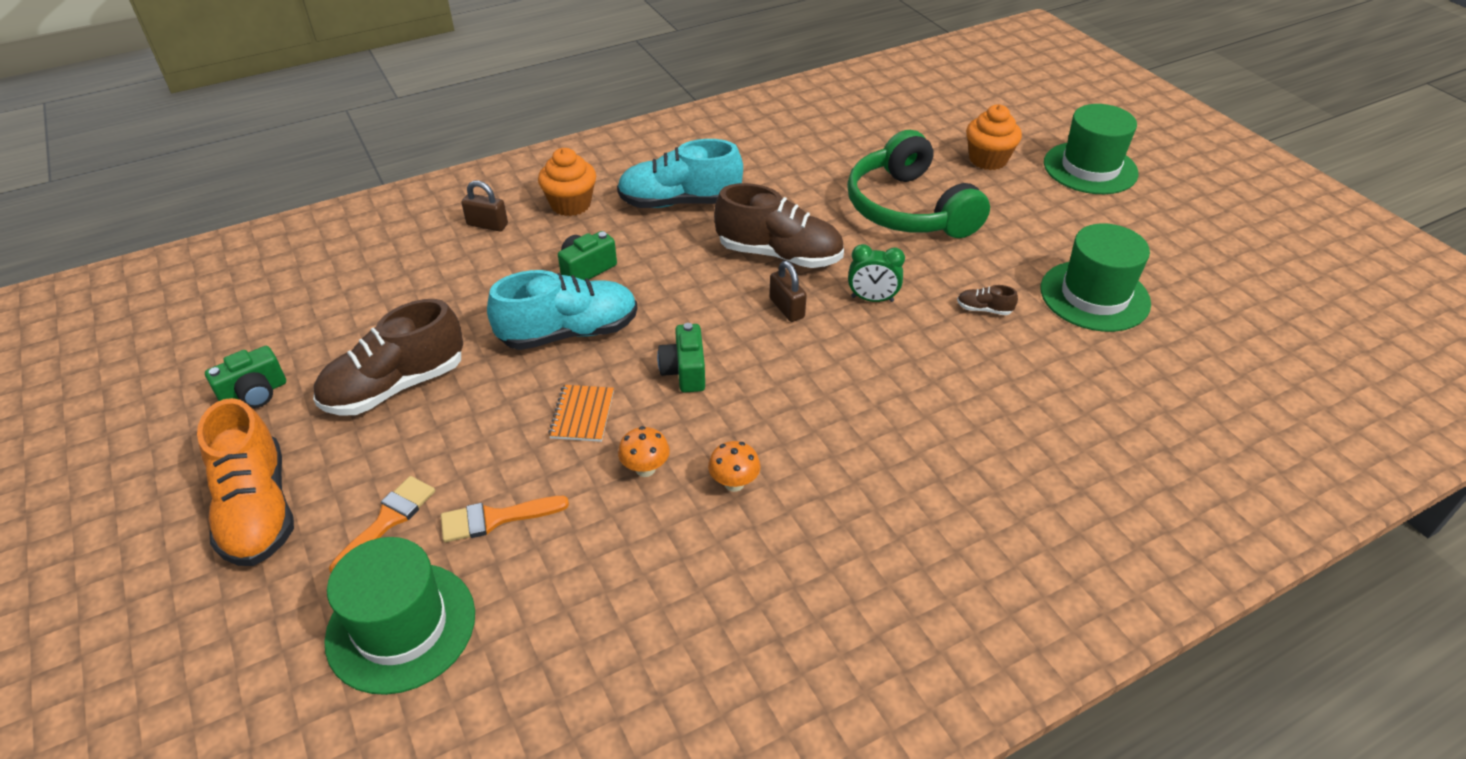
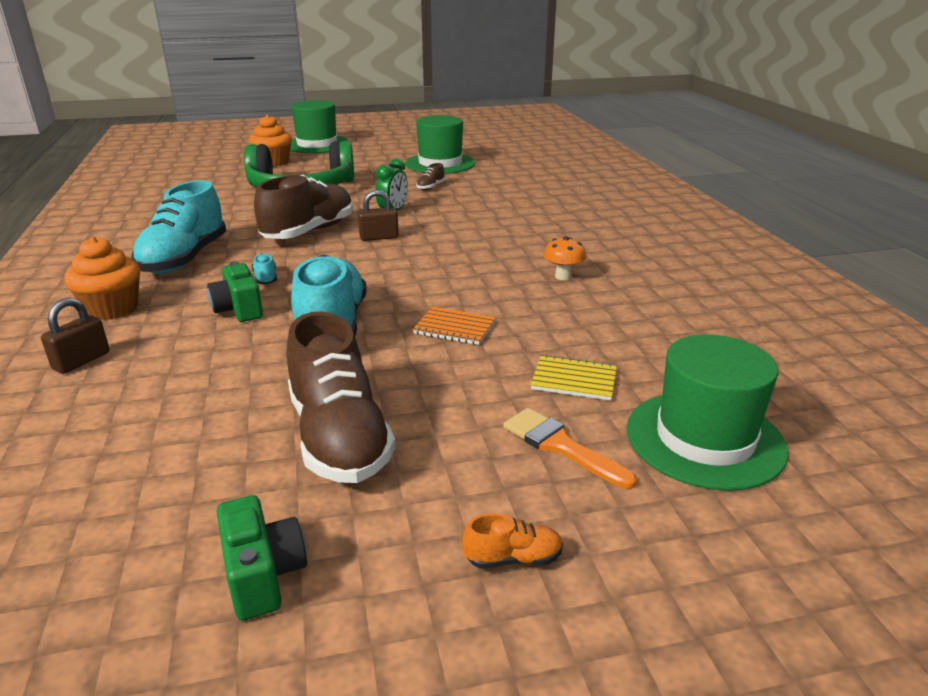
camera: 75 degrees left, 15 degrees down
(258, 509) = (513, 558): orange shoe -> orange shoe, size x0.41
(495, 519) = (574, 380): orange brush -> yellow notebook
(645, 469) = (535, 306): orange mushroom -> none
(654, 263) = (266, 278): none -> turquoise shoe
(684, 371) = (427, 280): green camera -> none

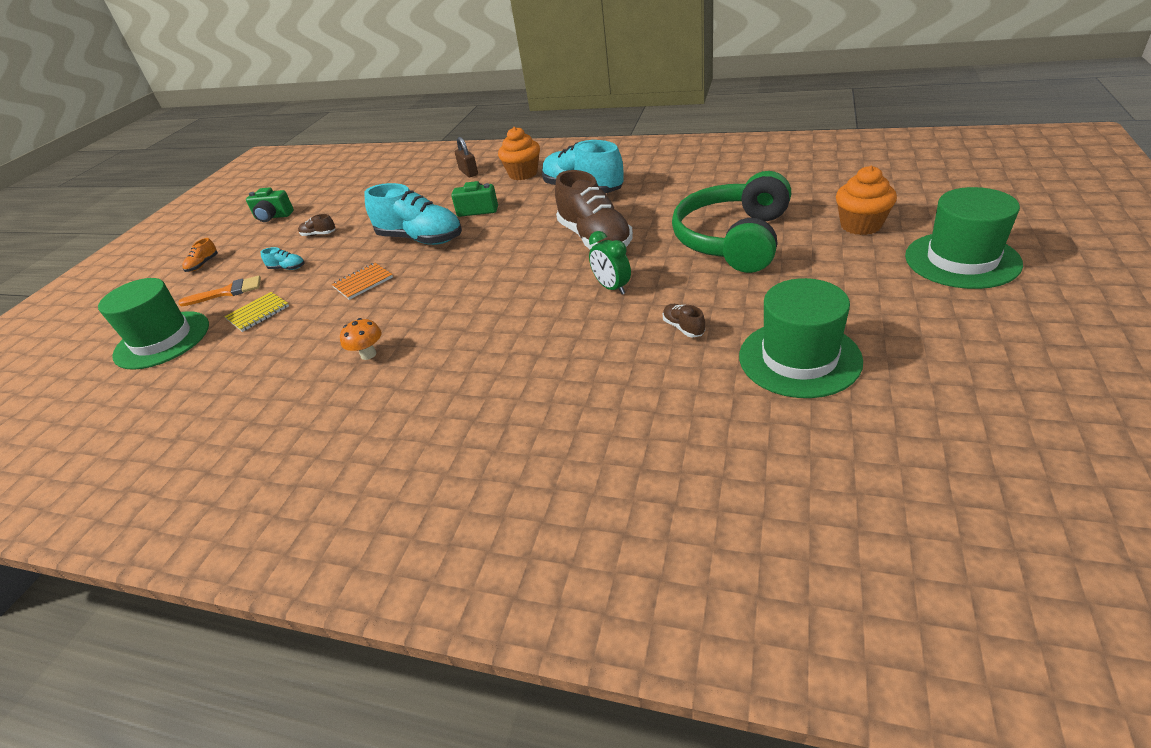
camera: 125 degrees right, 10 degrees up
(266, 278) = (516, 218): turquoise shoe -> turquoise shoe (287, 268)
(339, 437) = (319, 234): brown shoe -> brown shoe, size x0.41
(379, 237) = (549, 271): brown padlock -> none

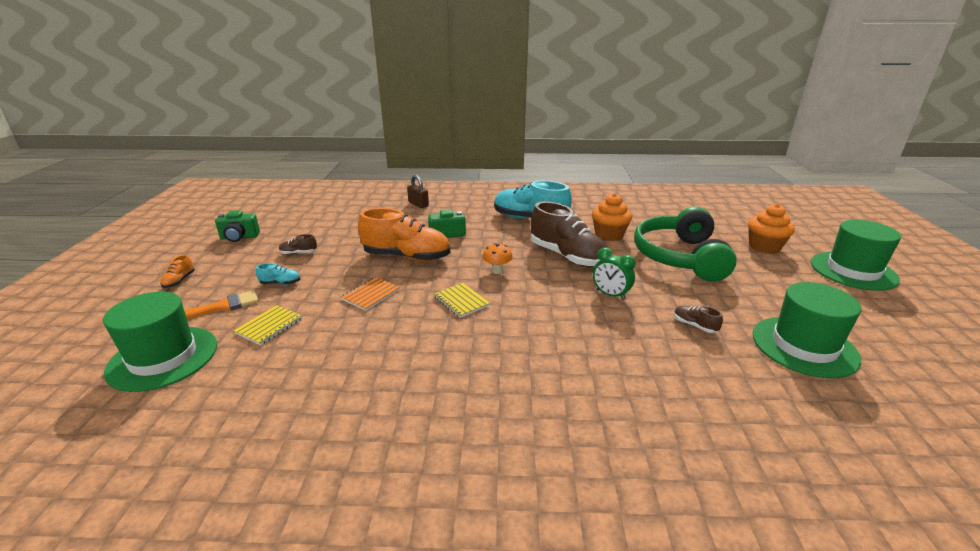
camera: 20 degrees left, 10 degrees down
(368, 354) = (417, 361): orange mushroom -> orange mushroom (497, 271)
(421, 239) = (407, 257): turquoise shoe -> orange shoe
(446, 291) = (461, 301): none -> yellow notebook
(523, 174) = (469, 206): orange cupcake -> orange cupcake (609, 235)

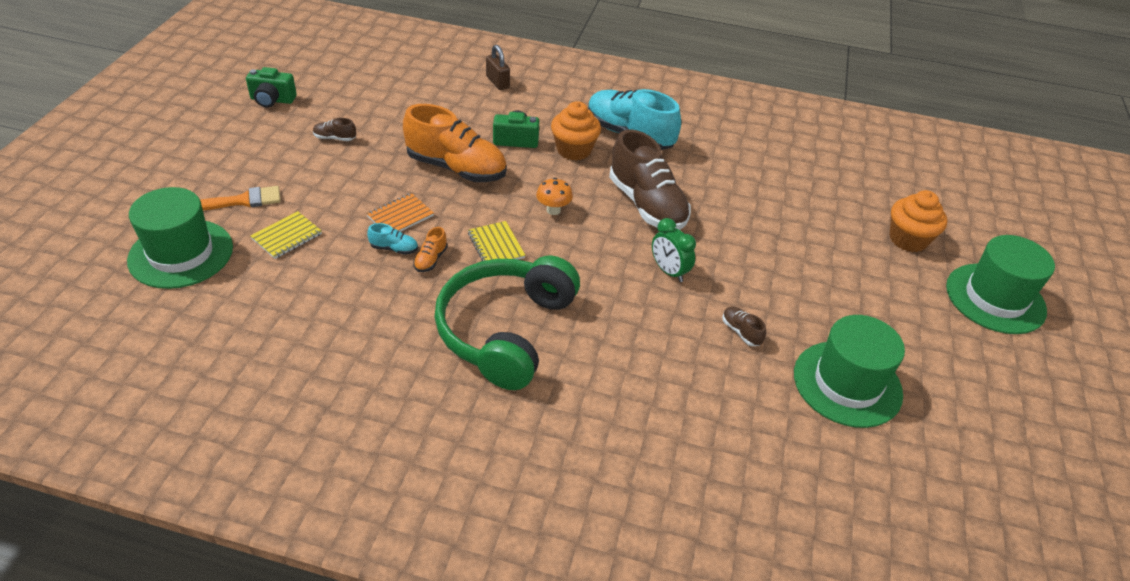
camera: 10 degrees right, 15 degrees up
(179, 281) = (201, 155): orange shoe -> orange shoe (431, 260)
(280, 283) = (307, 180): turquoise shoe -> turquoise shoe (394, 249)
(609, 235) = (717, 181): orange cupcake -> orange cupcake (574, 150)
(680, 257) = (787, 233): green headphones -> green headphones (505, 330)

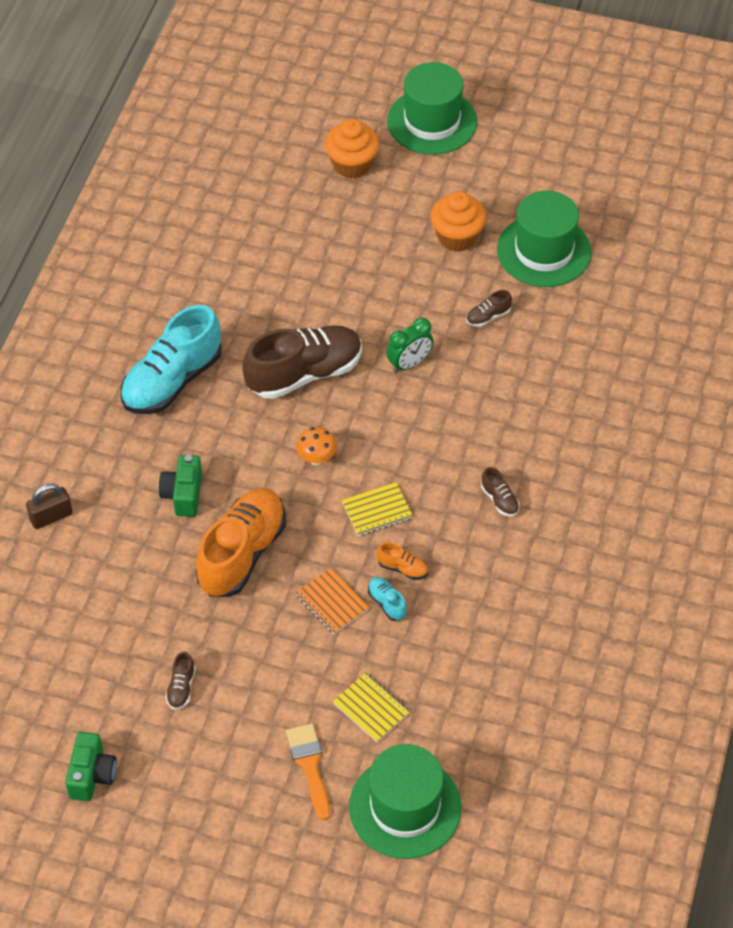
camera: 85 degrees left, 10 degrees up
(394, 249) = (387, 603): turquoise shoe -> turquoise shoe turned 45 degrees counterclockwise
(505, 330) = (499, 500): green headphones -> brown shoe
(574, 150) = (204, 436): orange cupcake -> orange cupcake (457, 237)

